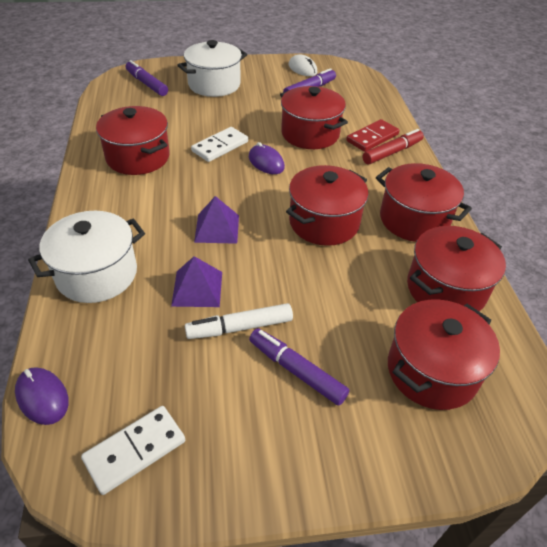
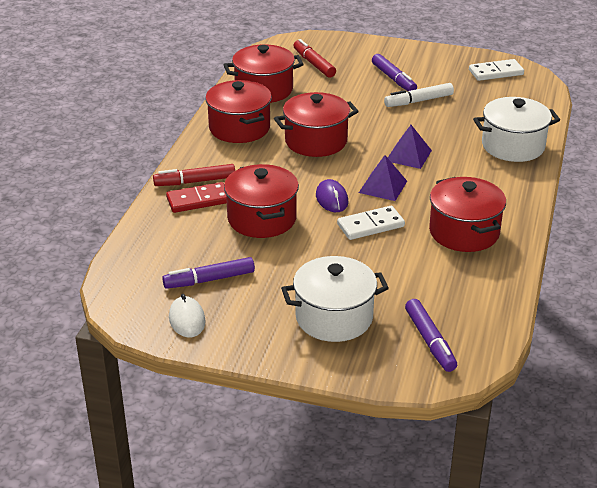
camera: 155 degrees left, 10 degrees down
(42, 397) = (547, 98): purple mouse -> none
(197, 288) = (439, 124): purple pyramid -> purple pyramid (383, 187)
(239, 327) = (418, 101): white marker -> white marker turned 150 degrees clockwise
(432, 371) = (314, 64): red pot -> red marker

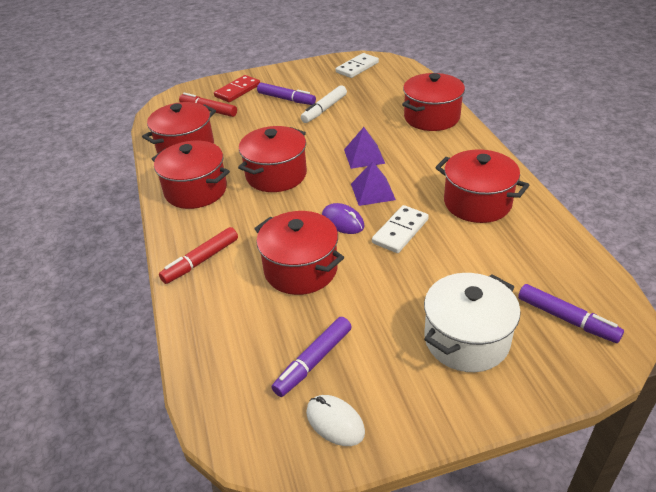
camera: 30 degrees left, 5 degrees up
(198, 200) = (222, 278): red domino -> red domino (237, 91)
(513, 146) = (431, 117): white pot -> red pot

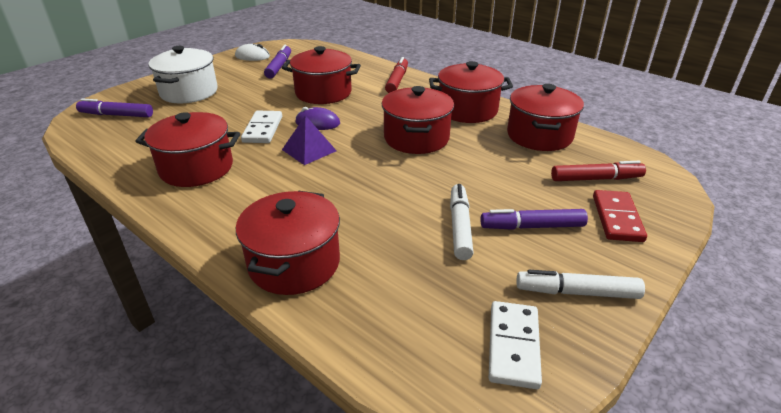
camera: 145 degrees right, 5 degrees down
(307, 73) = (577, 292): none -> white marker
(364, 156) = (346, 180): purple pyramid -> none

